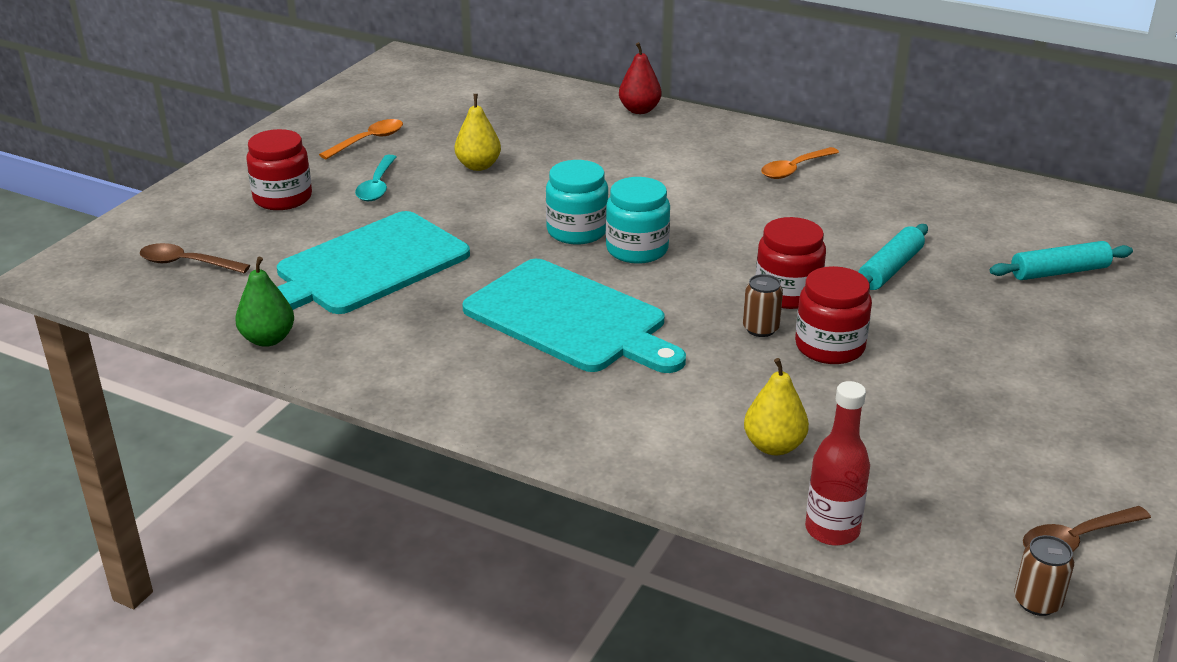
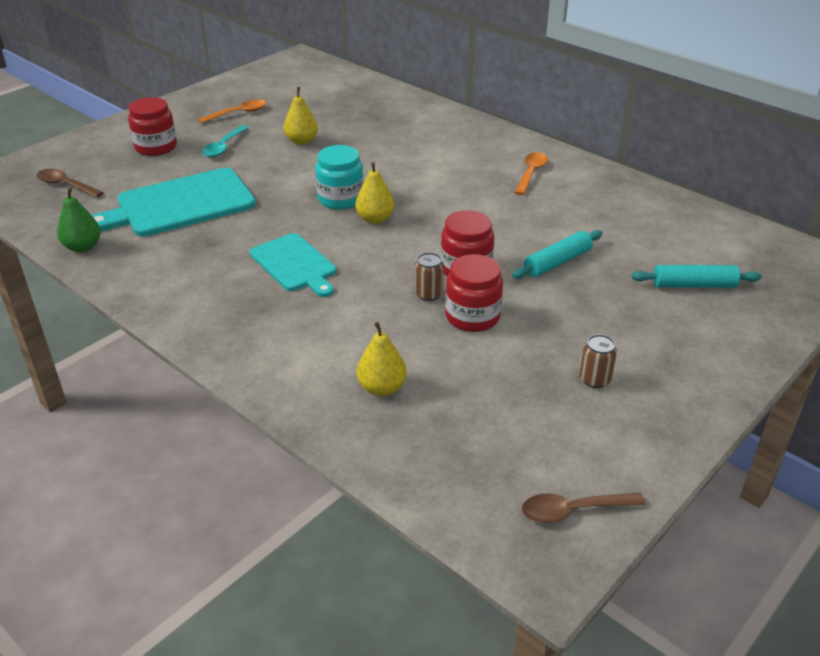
camera: 15 degrees right, 5 degrees up
(570, 319) = (295, 264): turquoise cutting board -> turquoise cutting board, size x0.63
(637, 249) = (375, 219): turquoise jar -> yellow pear
(639, 110) = (442, 113): red pear -> none
(794, 169) = (531, 173): orange spoon -> orange spoon turned 135 degrees clockwise
(832, 530) = (384, 463): red bottle -> none
(1037, 602) = (510, 556): brown can -> brown can (594, 379)

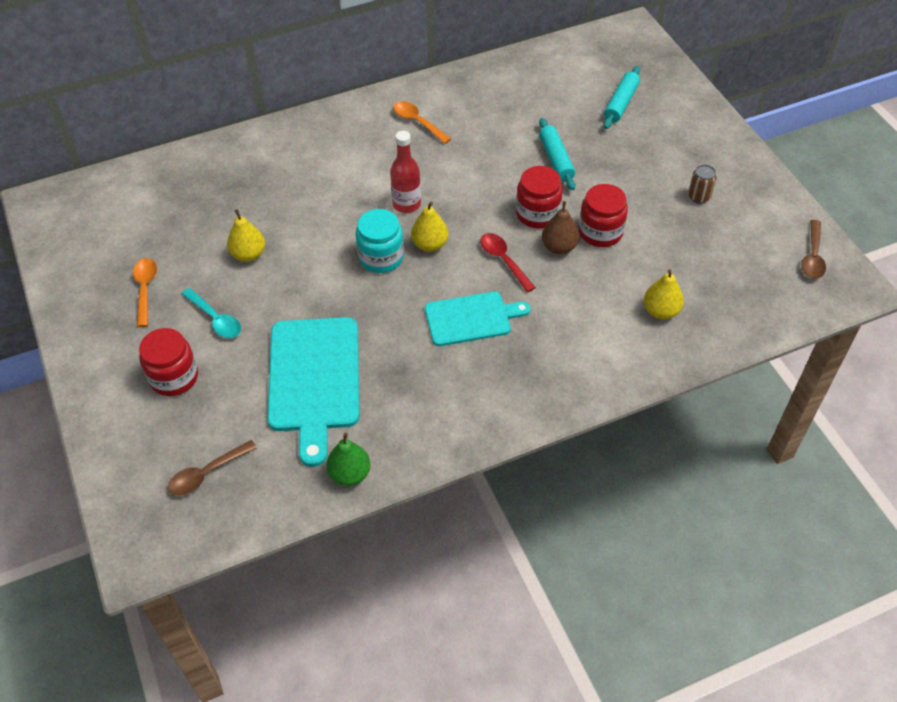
camera: 65 degrees left, 15 degrees up
(384, 264) = (503, 260): none -> red spoon
(417, 195) = (406, 204): none -> red bottle
(428, 294) = (559, 247): brown can -> brown pear

